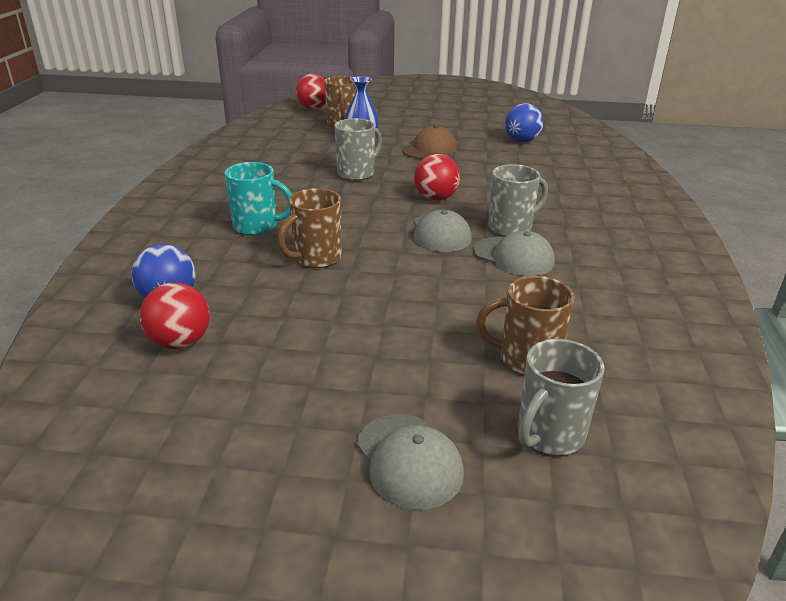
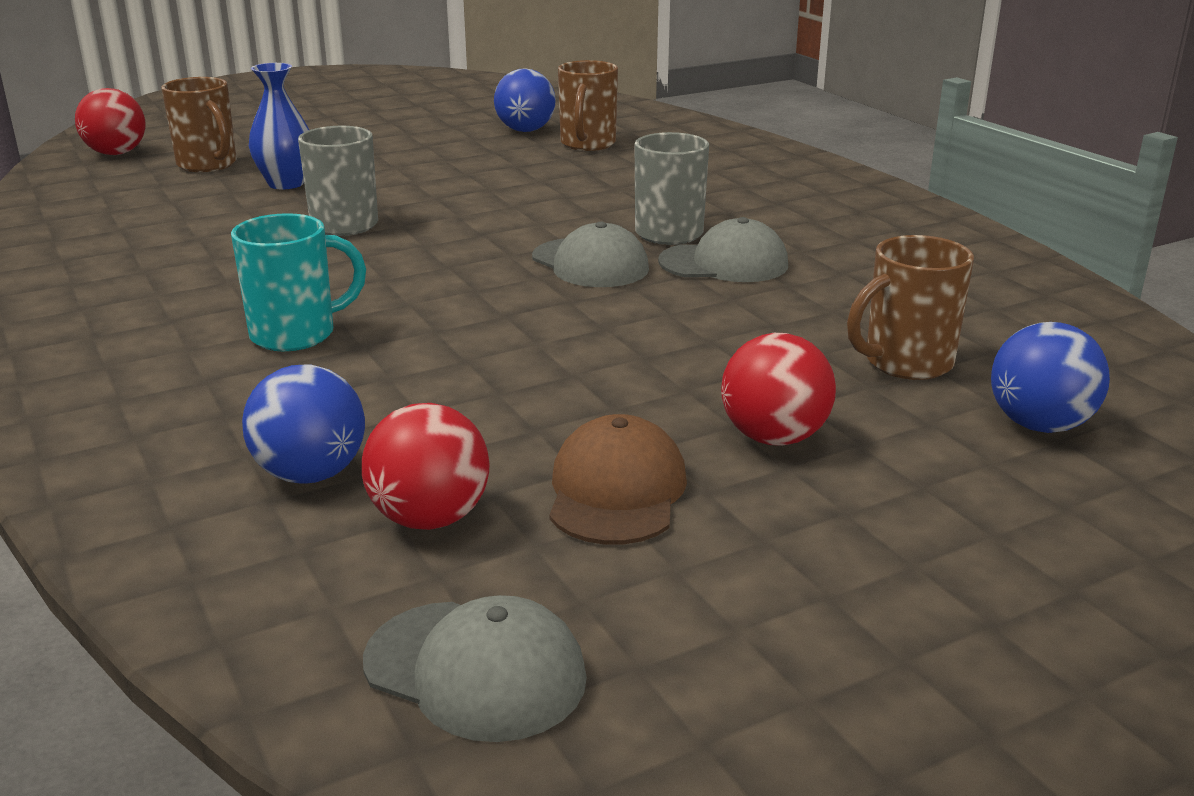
camera: 35 degrees left, 5 degrees down
(316, 258) = (463, 345): brown mug -> brown mug (587, 144)
(409, 460) = (947, 513): grey cap -> grey cap (475, 670)
(429, 149) = (409, 168): brown cap -> brown cap (616, 491)
(435, 198) = (517, 225): red ball -> red ball (774, 438)
(549, 435) = (1039, 425): grey mug -> blue ball

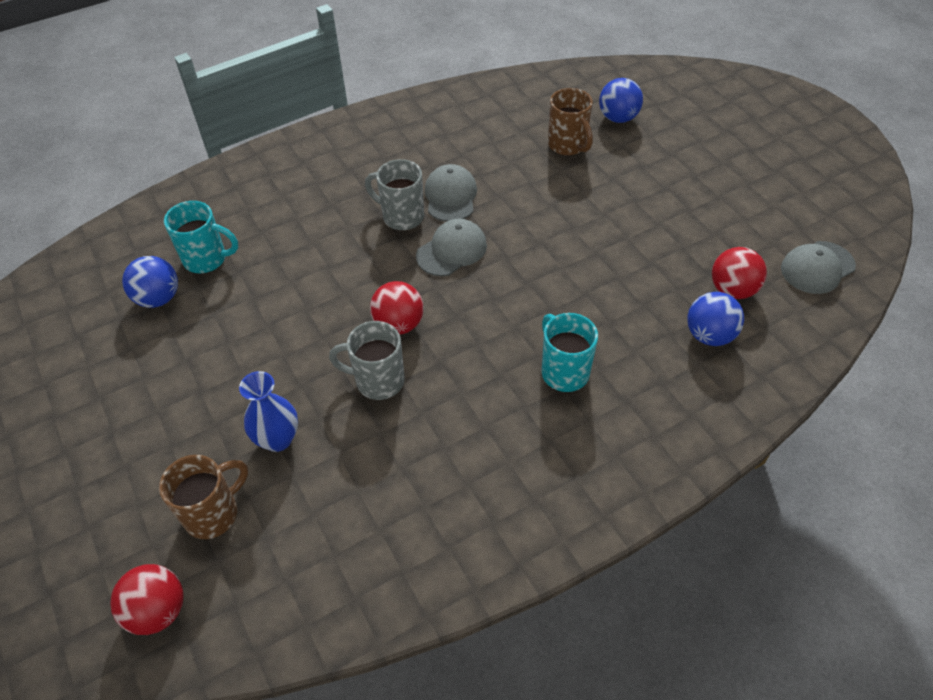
camera: 90 degrees left, 25 degrees up
(475, 670) = (817, 267): grey cap -> grey cap turned 150 degrees counterclockwise
(587, 144) = (207, 259): brown mug -> turquoise mug
(616, 491) = (696, 235): brown cap -> none
(774, 438) = (643, 189): red ball -> red ball (399, 324)

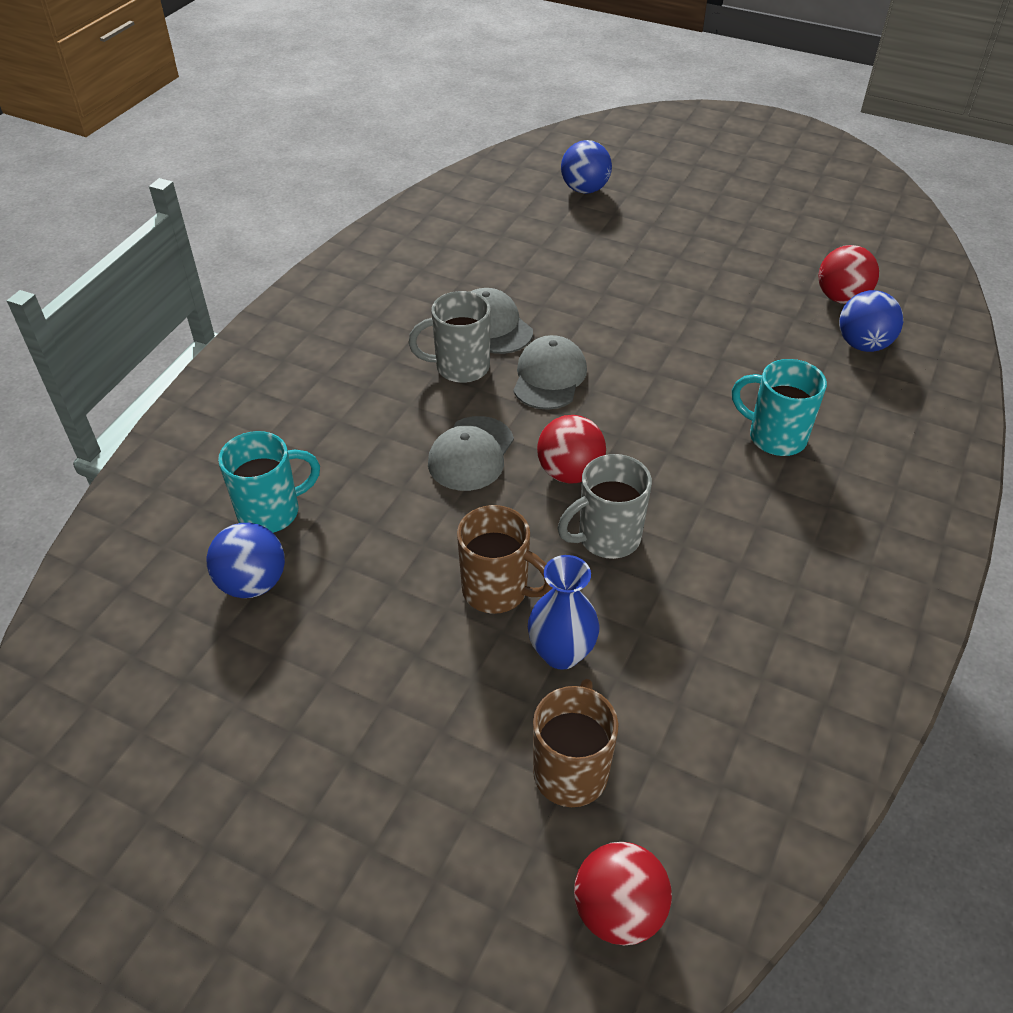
camera: 35 degrees left, 5 degrees down
(568, 145) = (562, 232): brown mug -> brown mug (497, 590)
(817, 267) = (887, 250): grey cap -> grey cap (471, 454)

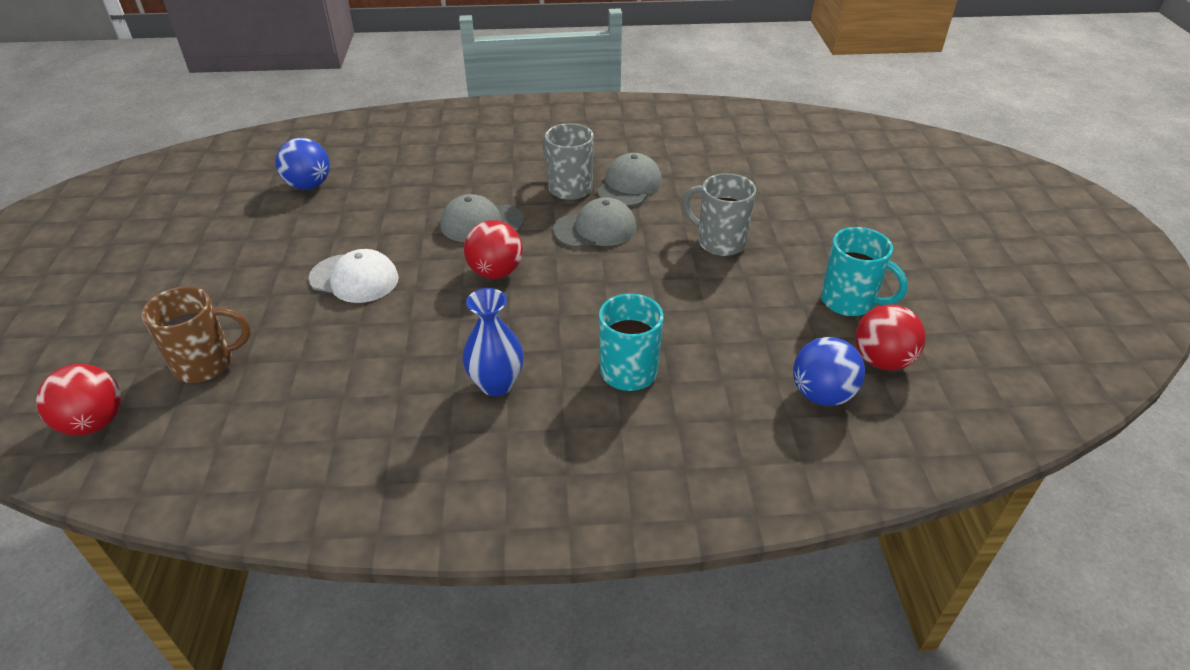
camera: 60 degrees right, 5 degrees down
(271, 512) = (372, 169): turquoise mug -> turquoise mug (849, 302)
(497, 590) = (354, 278): brown mug -> white cap
(561, 653) = (310, 326): blue vase -> blue vase (496, 384)
(584, 189) = (856, 169): blue ball -> none
(607, 538) = (438, 312): grey mug -> grey mug (719, 242)

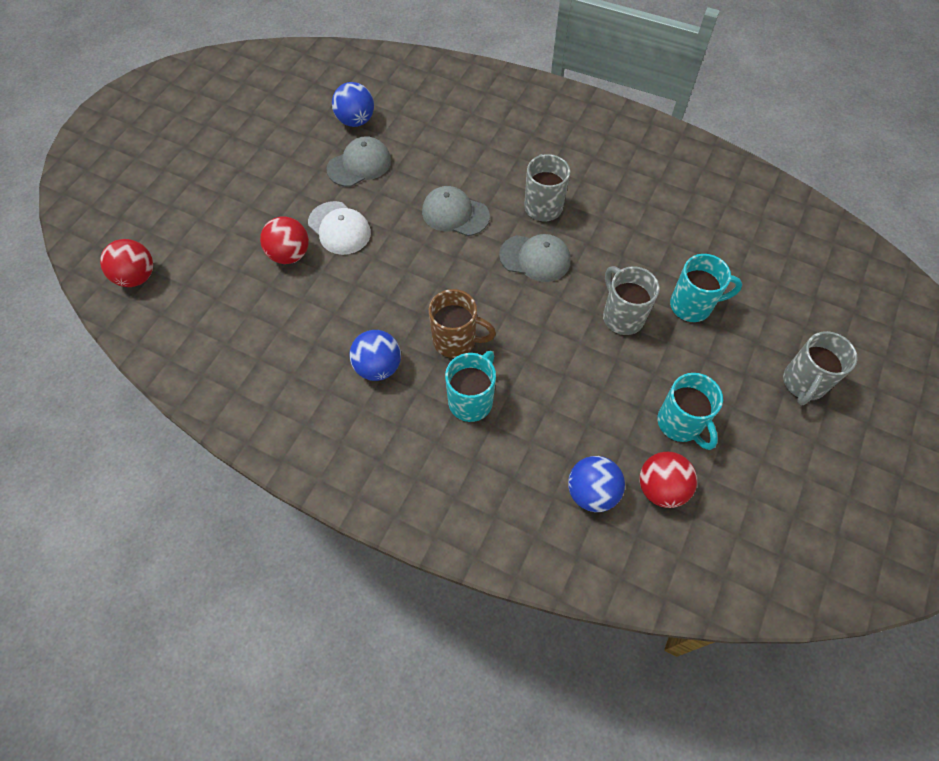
camera: 30 degrees right, 20 degrees up
(206, 364) = (215, 260): brown mug -> brown mug (456, 341)
(495, 272) = (436, 267): red ball -> red ball (290, 254)
(496, 384) = (378, 367): blue vase -> blue ball
(629, 185) = (592, 224): grey cap -> grey cap (359, 165)
(774, 211) = (692, 305): none -> turquoise mug
(920, 230) = (803, 383): none -> grey mug

